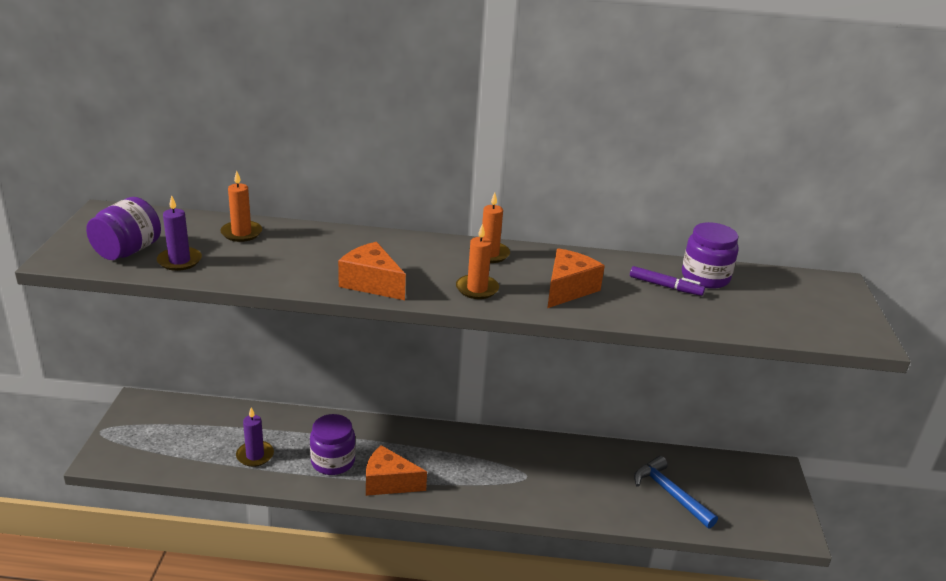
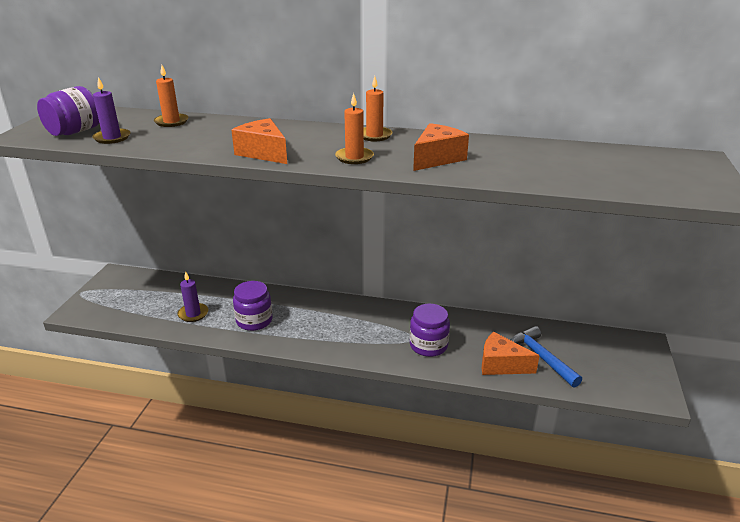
camera: 10 degrees right, 0 degrees up
(388, 482) = (296, 338): orange cheese -> orange cheese (501, 365)
(665, 286) = (529, 158): purple marker -> none
(705, 277) = (569, 152): purple jar -> purple jar (428, 345)

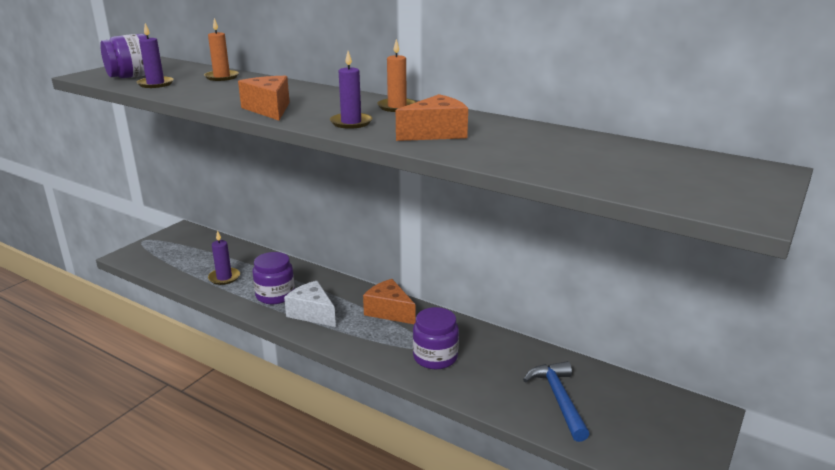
camera: 20 degrees right, 5 degrees down
(300, 330) = (312, 313): none -> white cheese
(354, 157) = (351, 123): orange candle -> purple candle
(501, 365) = (504, 396): orange cheese -> orange cheese (389, 311)

